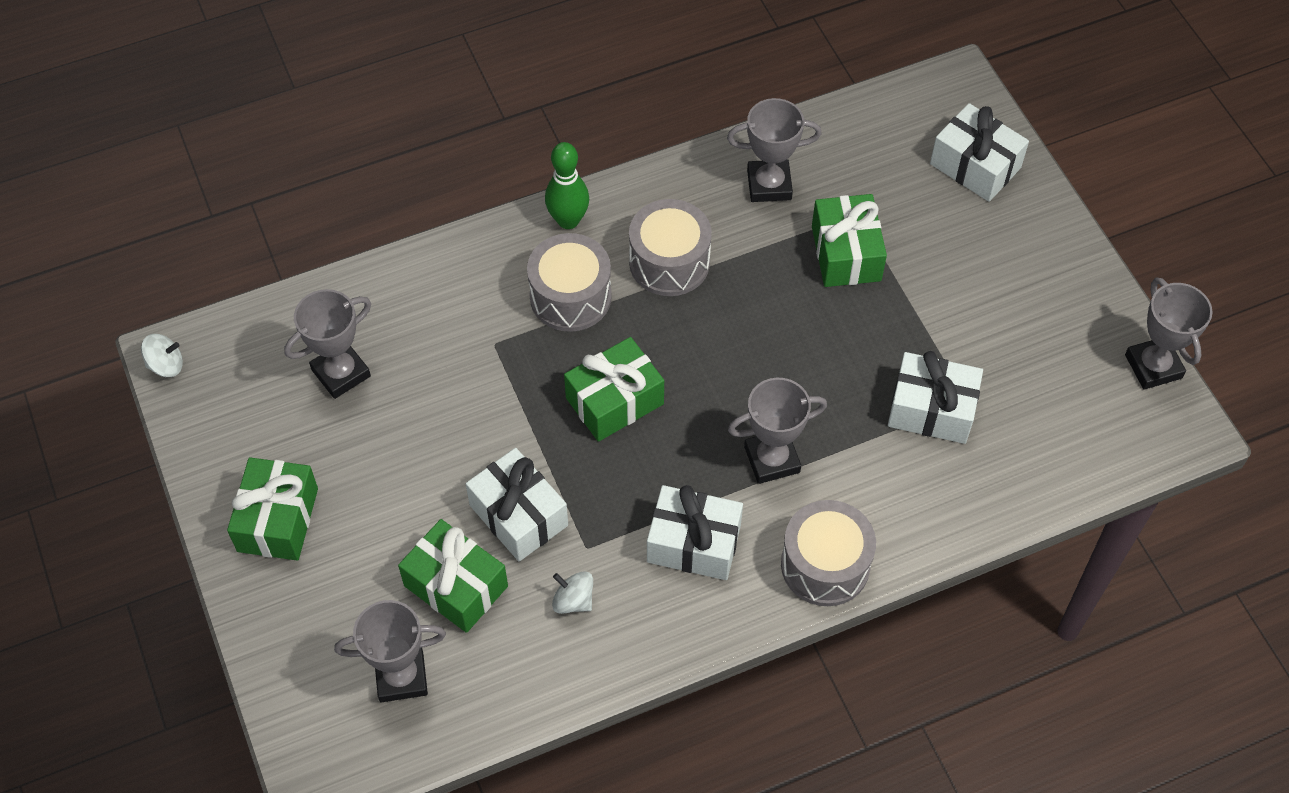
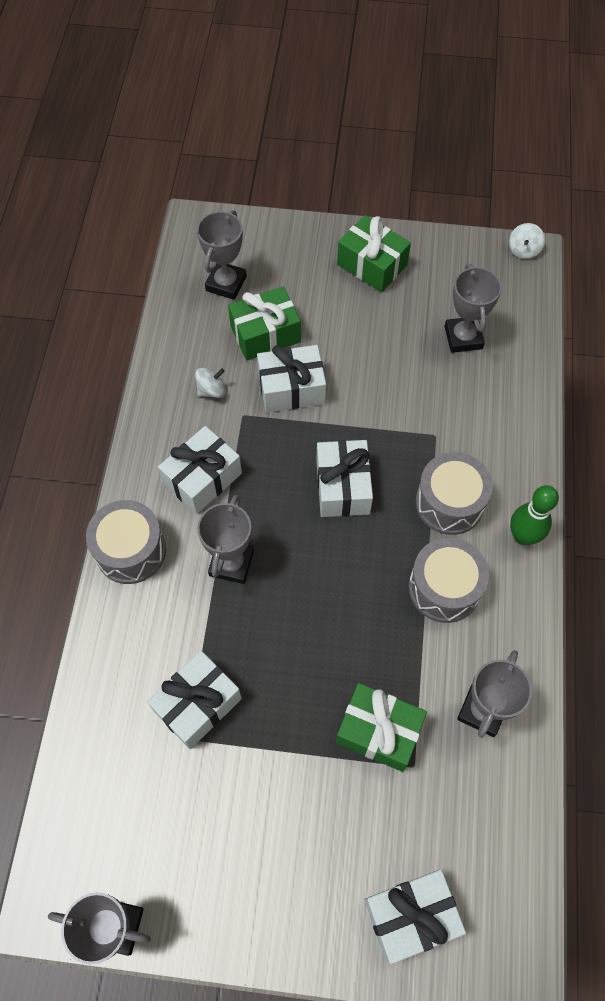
camera: 120 degrees right, 5 degrees up
(614, 401) = (342, 487): green gift -> white gift

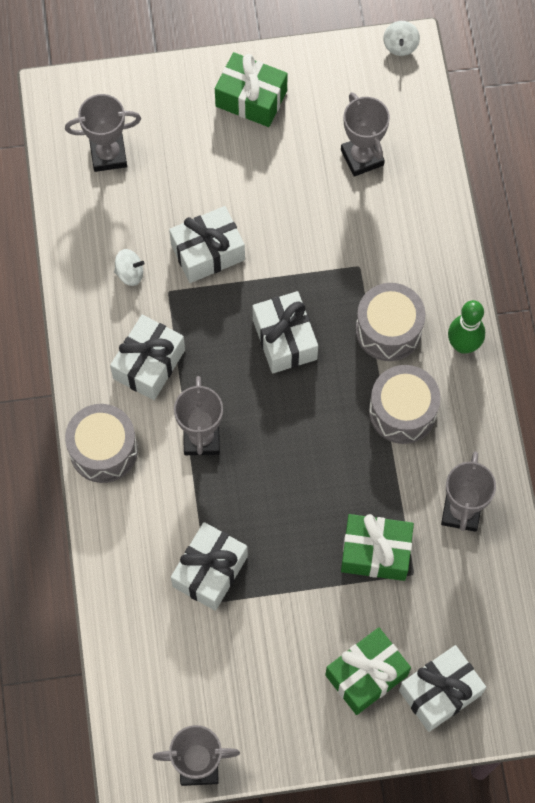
camera: 15 degrees left, 5 degrees up
(211, 390) = (130, 273): white spinning top -> white spinning top turned 45 degrees clockwise
(226, 283) = (108, 155): grey trophy -> grey trophy turned 75 degrees clockwise
(265, 334) = (165, 201): green gift -> green gift (366, 675)

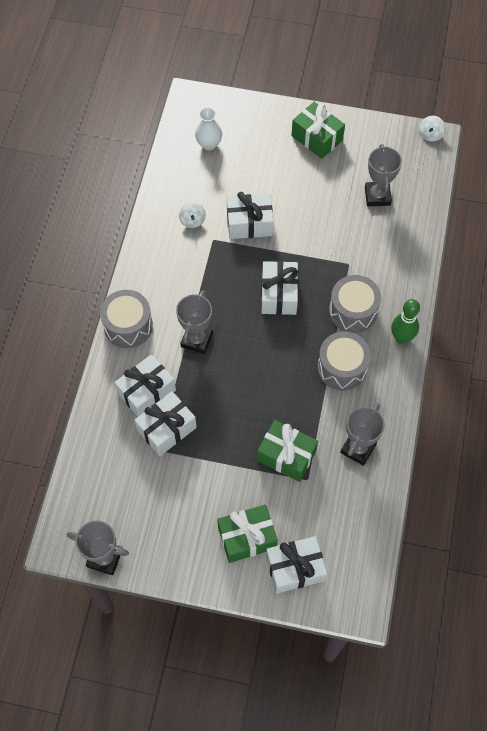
camera: 20 degrees right, 5 degrees down
(108, 155) = (209, 144): grey trophy -> white vase
(130, 273) = (192, 220): white spinning top -> white spinning top turned 60 degrees clockwise
(149, 364) = (181, 281): white gift -> white gift (146, 392)

